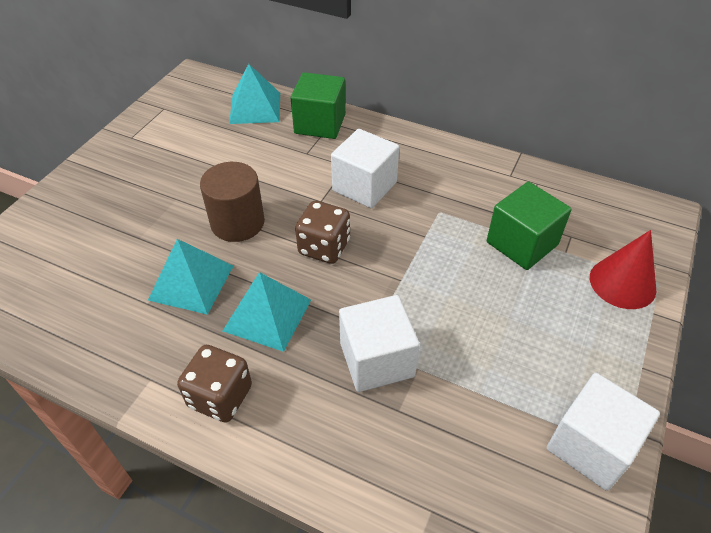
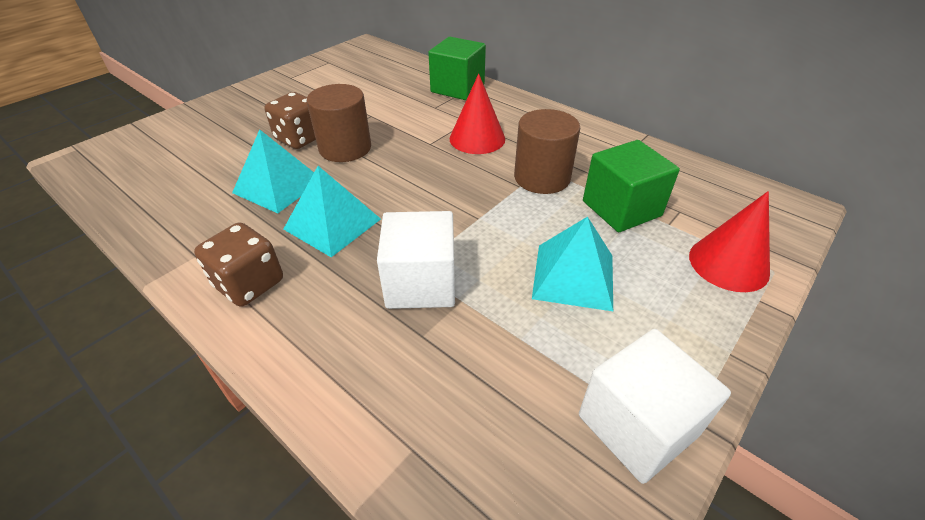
camera: 15 degrees right, 5 degrees down
(255, 108) = (405, 71): turquoise pyramid -> turquoise pyramid (573, 276)
(324, 247) = (415, 179): brown dice -> brown dice (300, 138)
(364, 186) = (477, 138): white cube -> red cone
(442, 222) = (542, 177): none -> brown cylinder

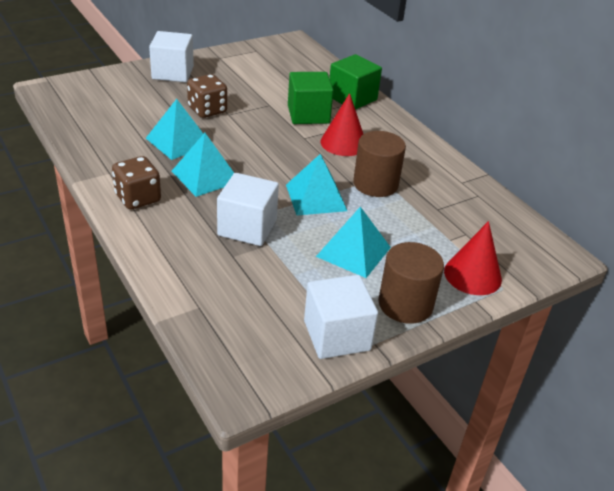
camera: 15 degrees right, 5 degrees down
(240, 105) = (173, 73): none -> white cube
(345, 148) = (238, 126): brown cylinder -> brown cylinder (405, 304)
(485, 214) = (316, 197): none -> turquoise pyramid
(621, 208) = (421, 220): green cube -> green cube (308, 114)

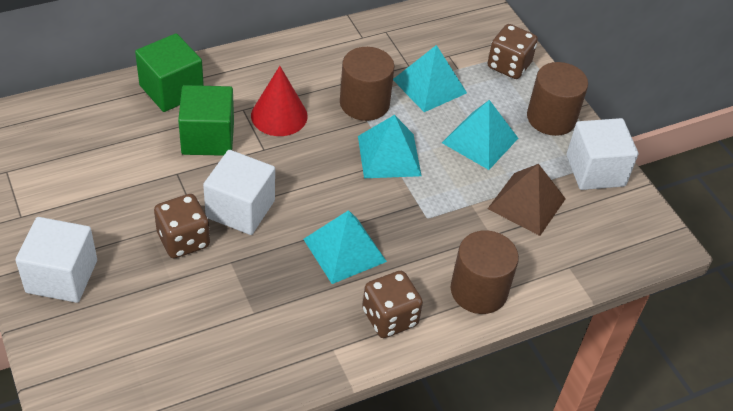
camera: 85 degrees left, 10 degrees up
(167, 246) = (479, 290): none -> brown cylinder
(178, 141) = (262, 274): turquoise pyramid -> turquoise pyramid (429, 86)
(247, 227) = (444, 219): white cube -> white cube (240, 209)
(277, 280) = (527, 203): none -> brown pyramid
(472, 275) = (509, 66): red cone -> brown dice

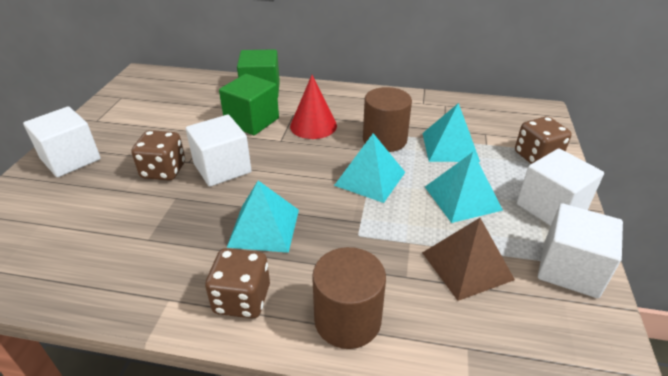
camera: 40 degrees right, 10 degrees down
(551, 118) = (551, 207): brown cylinder -> white cube

